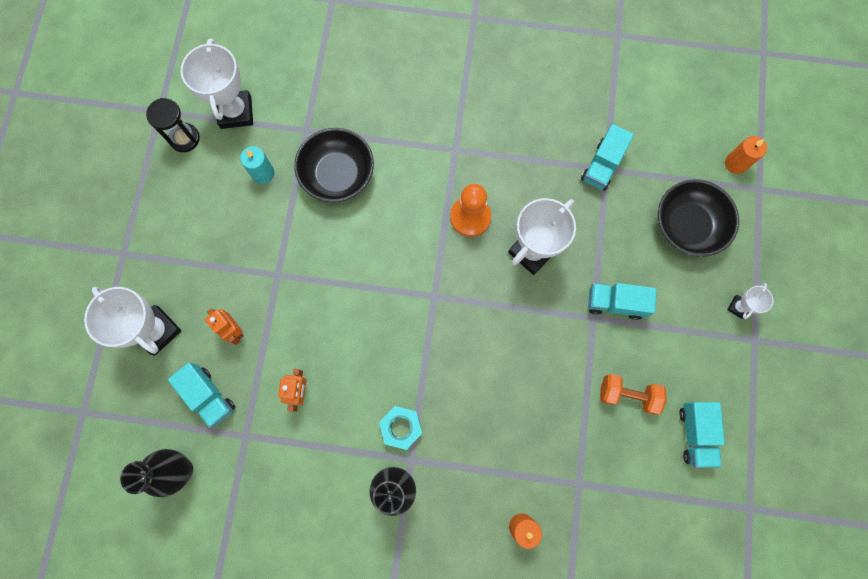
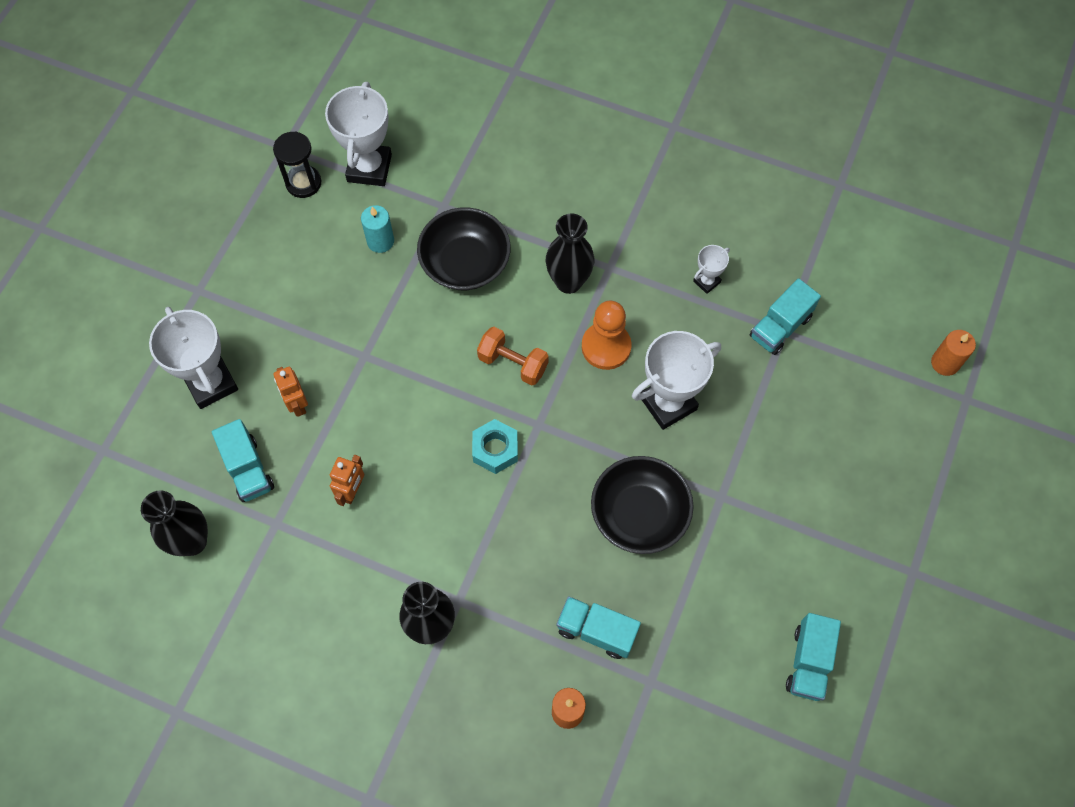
camera: 15 degrees right, 10 degrees down
(401, 427) = (457, 561): turquoise nut -> turquoise nut (495, 449)
(425, 170) = (568, 282): none -> black vase
(615, 303) = (752, 486): turquoise truck -> turquoise truck (596, 631)
(627, 395) = (738, 595): orange dumbbell -> orange dumbbell (513, 363)
(687, 225) = (866, 420): black bowl -> black bowl (639, 514)
(738, 307) = (902, 529): white trophy -> white trophy (706, 281)

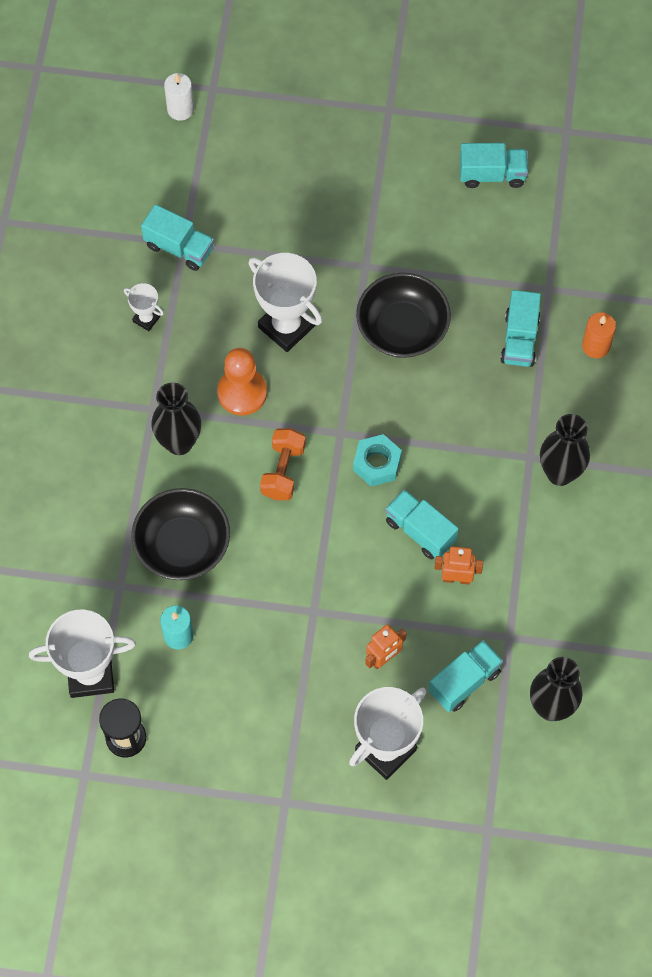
camera: 105 degrees left, 0 degrees up
(412, 471) = (420, 531): none -> turquoise truck
(945, 363) = (180, 109): orange candle -> white candle

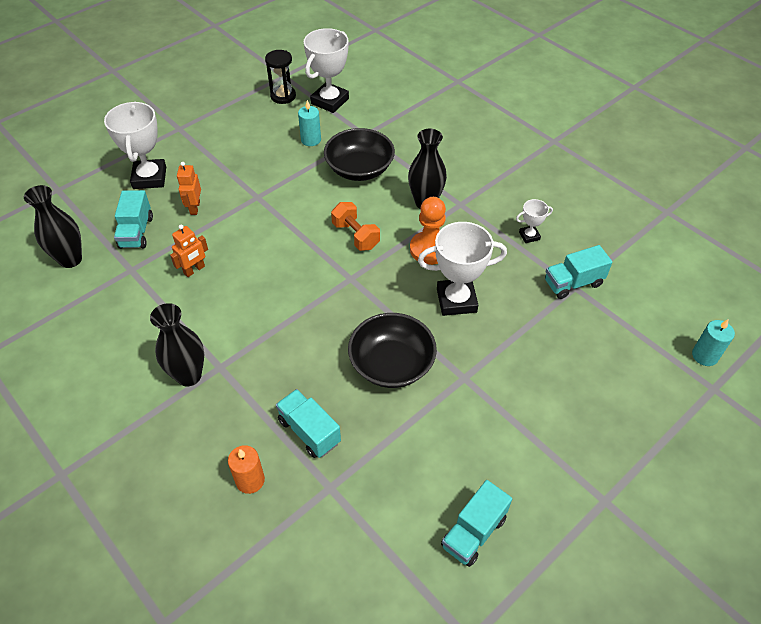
camera: 130 degrees right, 15 degrees down
(180, 109) = (704, 355): white candle -> turquoise candle
(377, 464) = (309, 282): turquoise nut -> none
(420, 531) = (243, 273): turquoise truck -> none

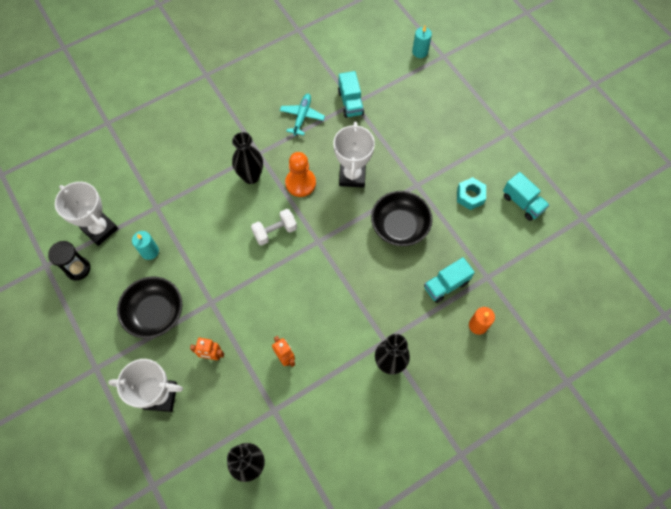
camera: 80 degrees left, 15 degrees up
(136, 232) = (230, 406): turquoise truck -> none
(355, 236) = (275, 231): orange dumbbell -> white dumbbell
(359, 169) = (199, 218): black bowl -> black bowl (155, 313)
(464, 451) = (470, 196): none -> turquoise nut
(529, 236) = (302, 117): white trophy -> turquoise plane

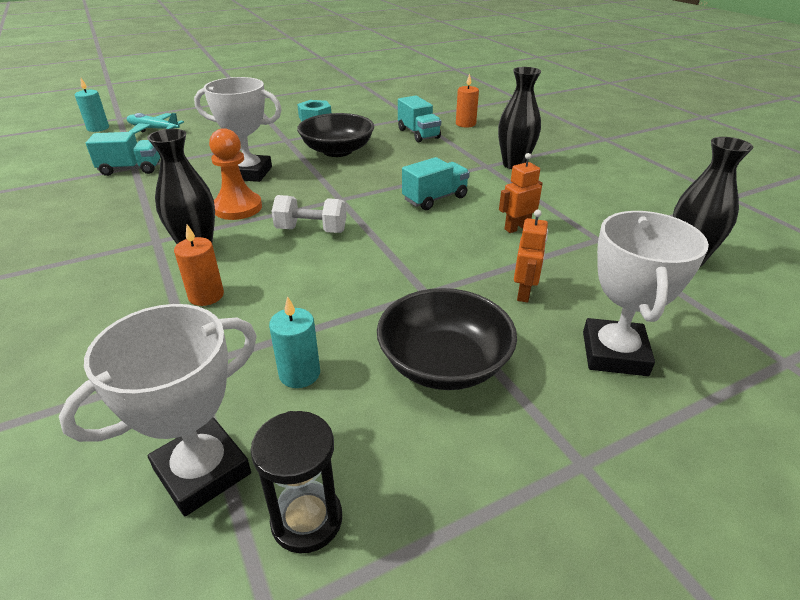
camera: 85 degrees left, 30 degrees down
(207, 195) = (206, 296): none -> orange candle
(275, 231) = (311, 230): white dumbbell -> white dumbbell turned 60 degrees counterclockwise
(302, 117) = (120, 203): turquoise plane -> turquoise plane (154, 129)
(522, 203) = (334, 99): turquoise truck -> turquoise truck (435, 198)

